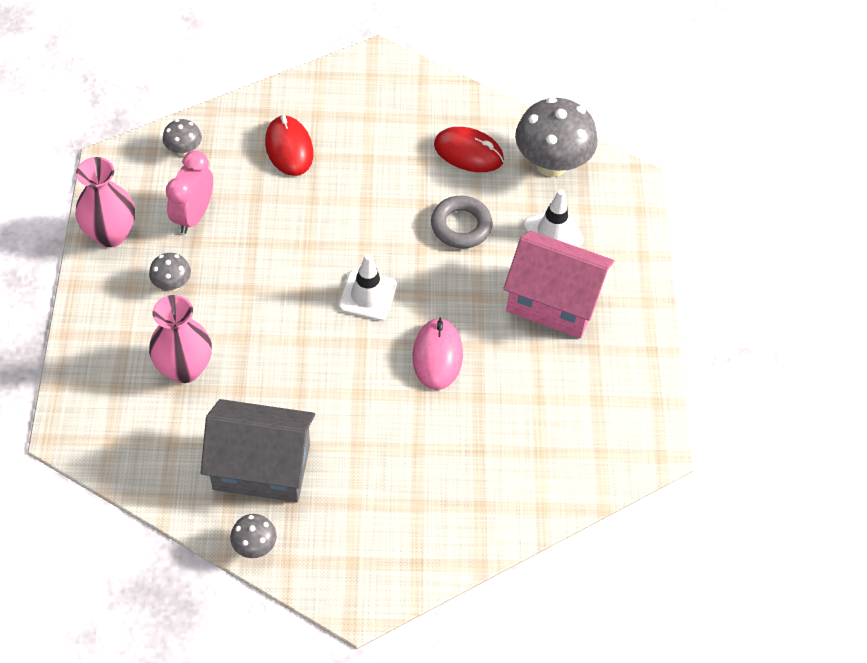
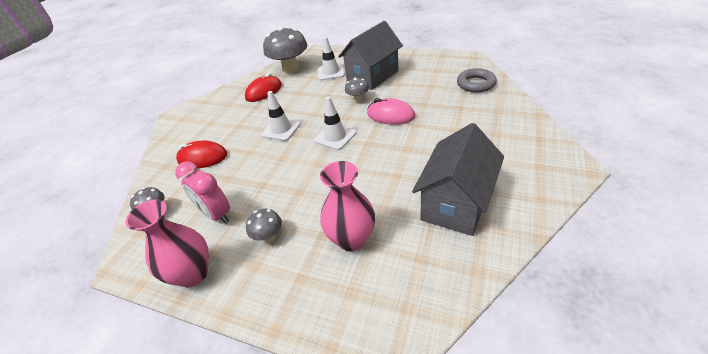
camera: 60 degrees left, 15 degrees down
(255, 545) = (527, 216): grey mushroom -> grey mushroom (358, 99)
(371, 219) = (281, 129): none -> white traffic cone
(461, 226) = (308, 98): grey ring -> grey ring (476, 84)
(553, 302) = (372, 76): pink house -> grey house

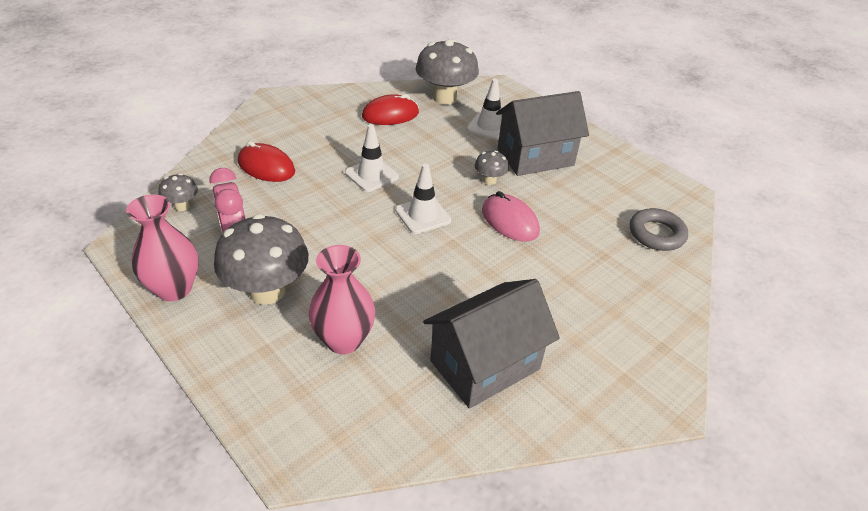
camera: 20 degrees right, 0 degrees up
(269, 236) = (267, 291): grey mushroom -> grey mushroom, size x2.12

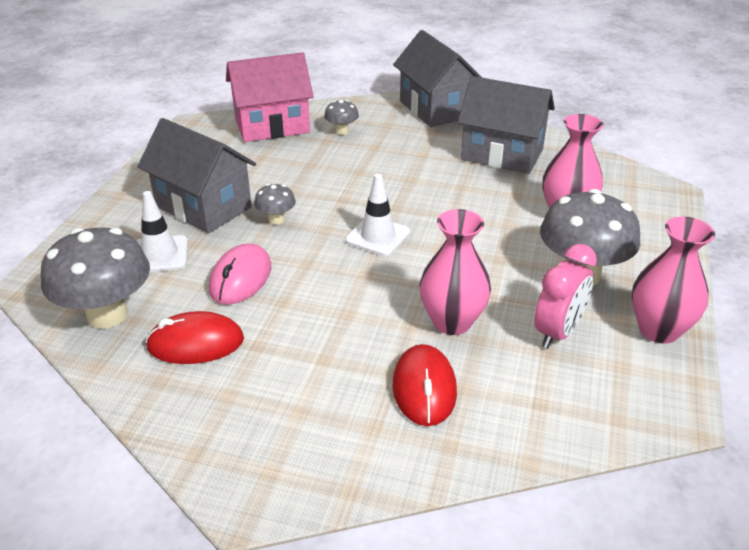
camera: 120 degrees left, 5 degrees down
(182, 206) = (571, 411): grey mushroom -> grey mushroom (342, 131)
(300, 202) = (452, 322): none -> pink vase
(371, 175) = (348, 296): white traffic cone -> none
(390, 115) = (196, 343): red mouse -> red mouse turned 45 degrees counterclockwise
(510, 221) = (331, 190): pink mouse -> pink mouse (240, 278)
(632, 373) = (435, 109): none -> grey house
(656, 234) = (272, 126): grey ring -> pink house

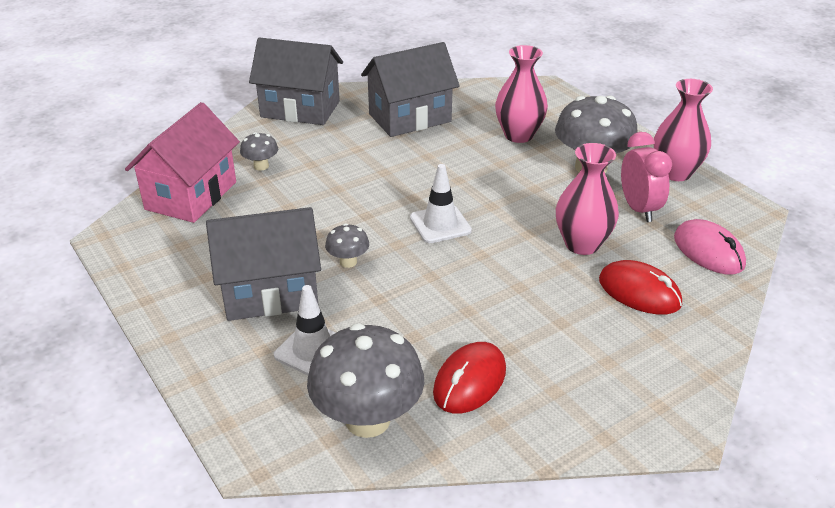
camera: 50 degrees left, 0 degrees up
(240, 278) = (409, 318): pink mouse -> pink mouse (708, 251)

